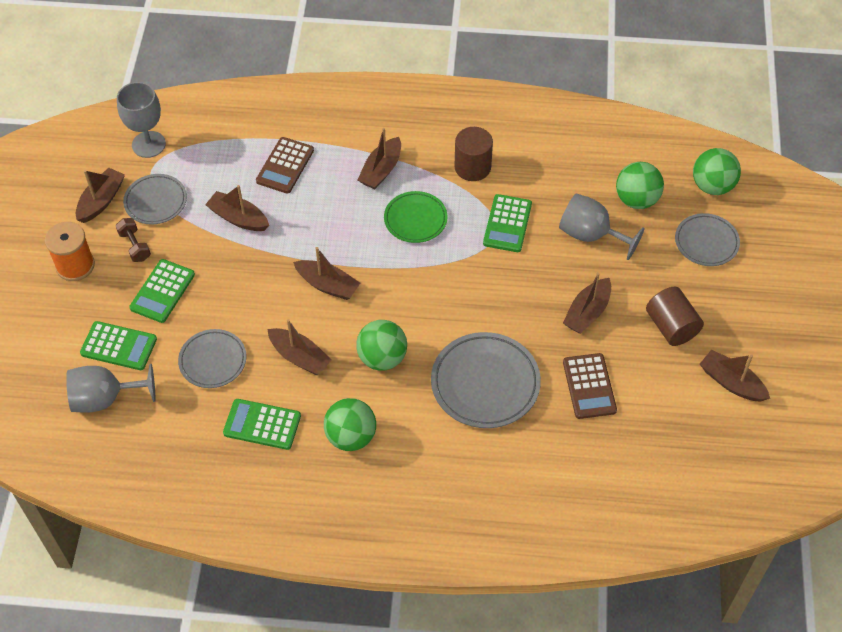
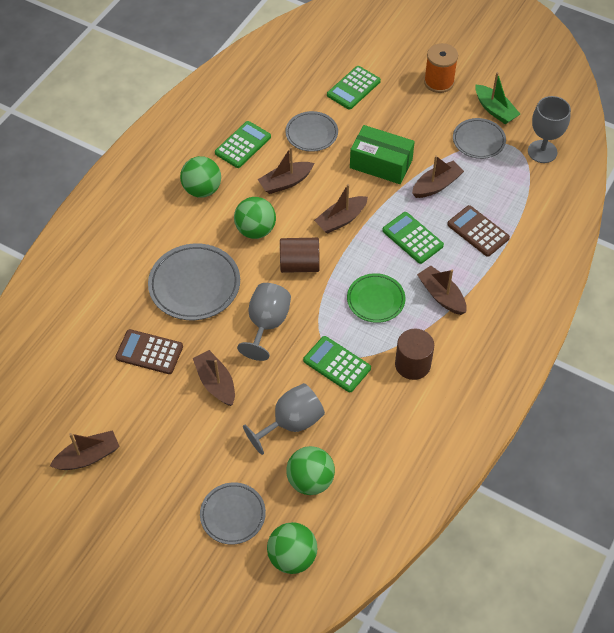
camera: 115 degrees right, 0 degrees up
(101, 201) = (495, 110): brown boat -> green boat
(105, 398) = (314, 71): grey goblet -> grey goblet (267, 324)
(135, 246) = (440, 118): brown dumbbell -> none
(162, 291) = (389, 123): green calculator -> green calculator (412, 238)
(230, 277) = (381, 164): none -> green box
(671, 326) = (166, 439): brown cylinder -> brown cylinder (299, 265)

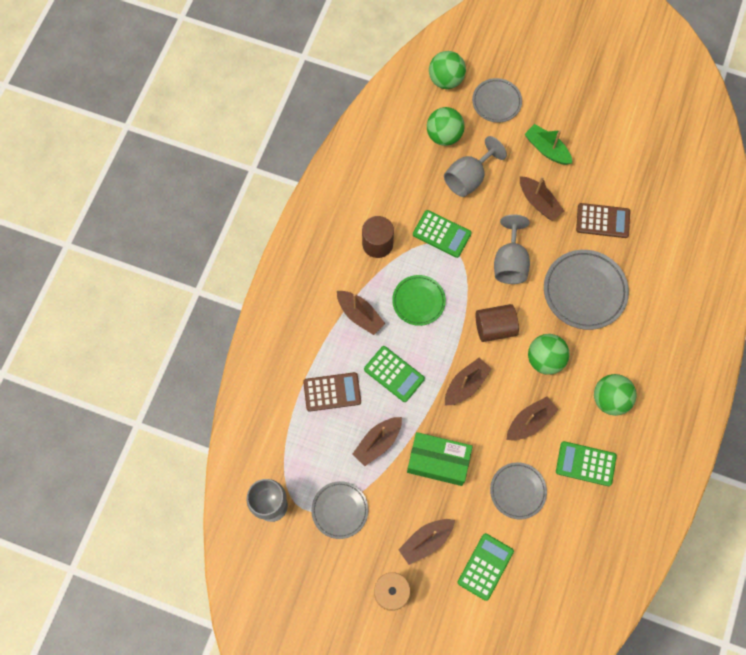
camera: 170 degrees right, 15 degrees up
(88, 456) = (620, 128): brown boat -> brown boat (426, 541)
(243, 145) = (585, 464): green calculator -> green calculator turned 75 degrees clockwise
(478, 231) = (332, 392): brown calculator -> brown calculator turned 45 degrees counterclockwise
(495, 110) = (325, 559): green boat -> green boat (546, 149)

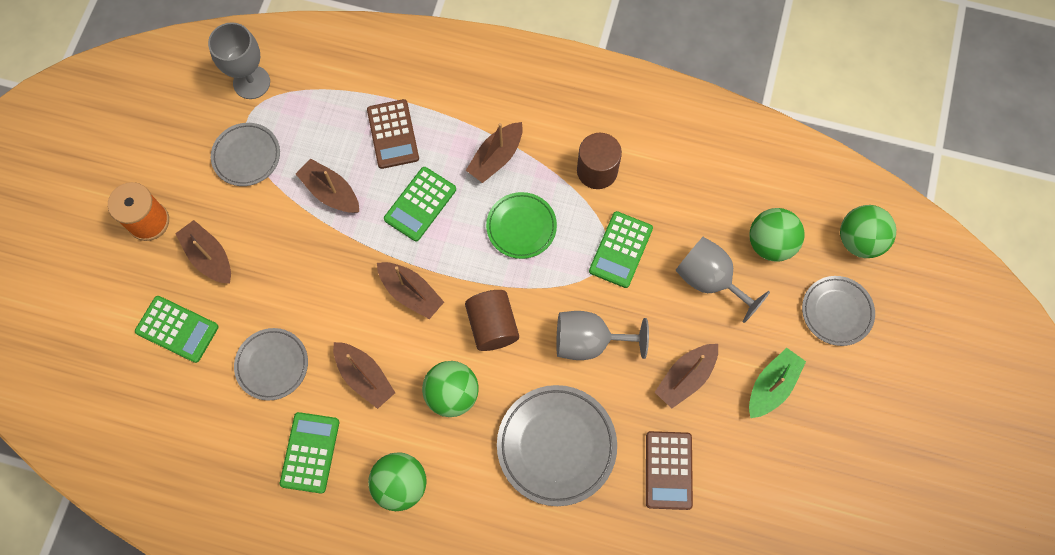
camera: 85 degrees right, 0 degrees up
(438, 461) = (308, 265): green box -> none

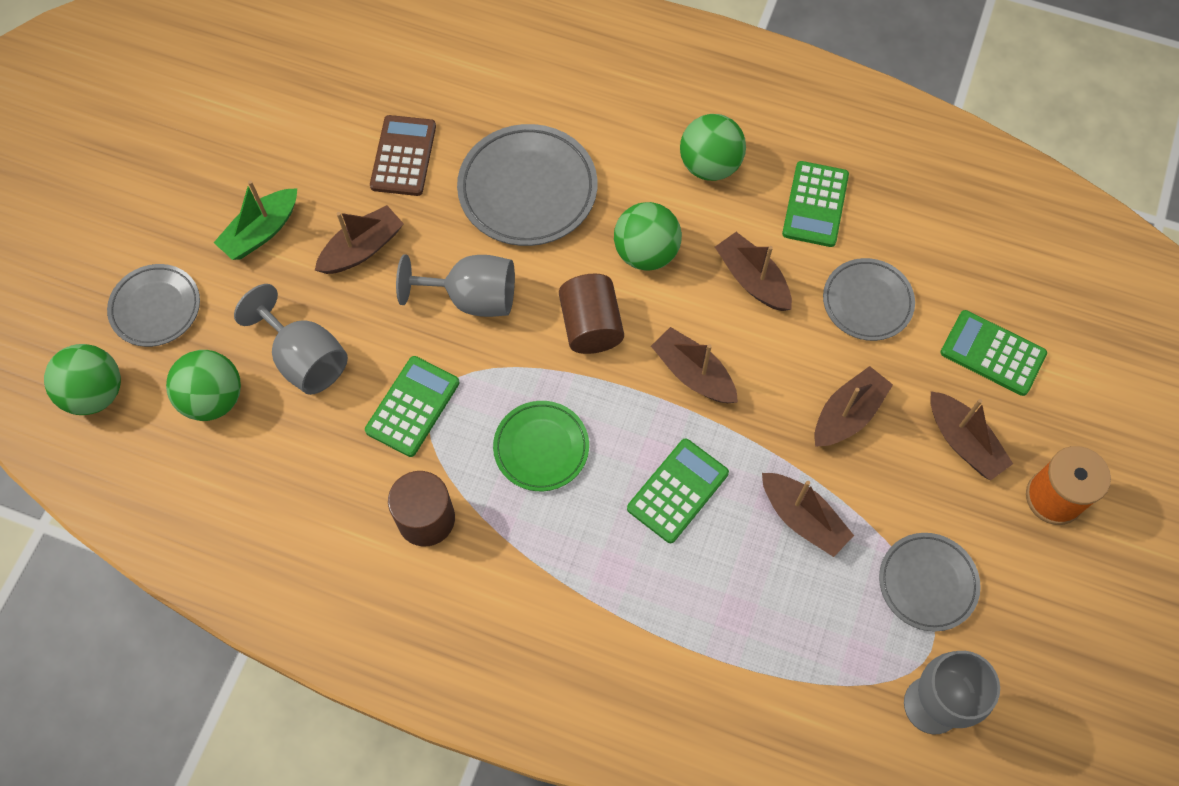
camera: 175 degrees left, 5 degrees down
(393, 134) = (714, 599): brown calculator -> none
(496, 157) = (566, 550): brown boat -> brown boat (847, 414)

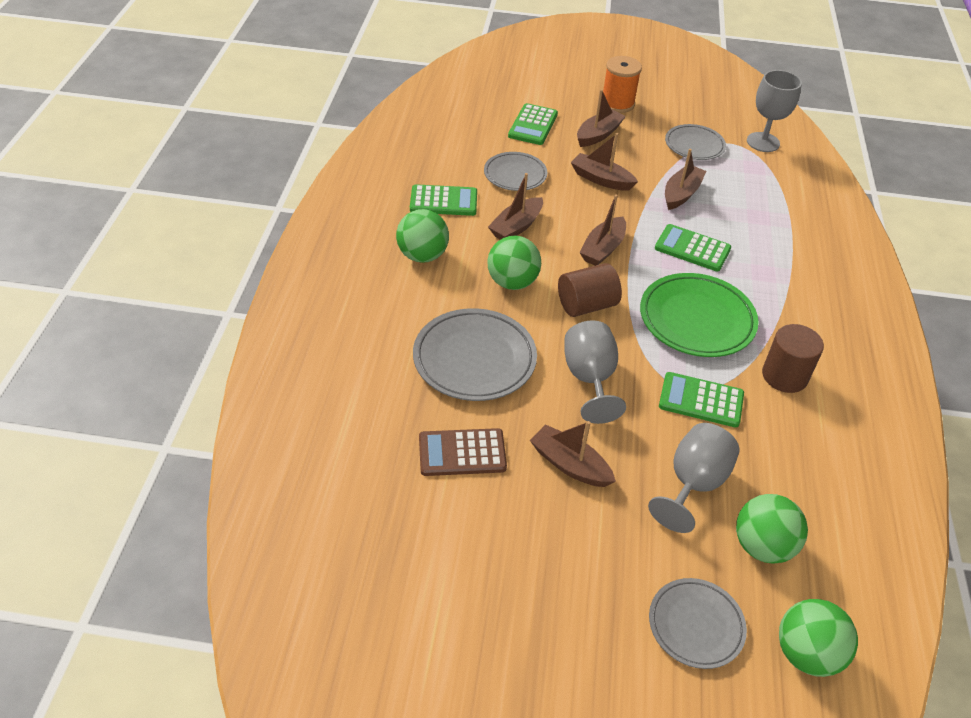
camera: 105 degrees left, 20 degrees down
(261, 232) = (579, 552): green boat -> none
(541, 448) = (696, 320): green plate -> green plate, size x1.59

